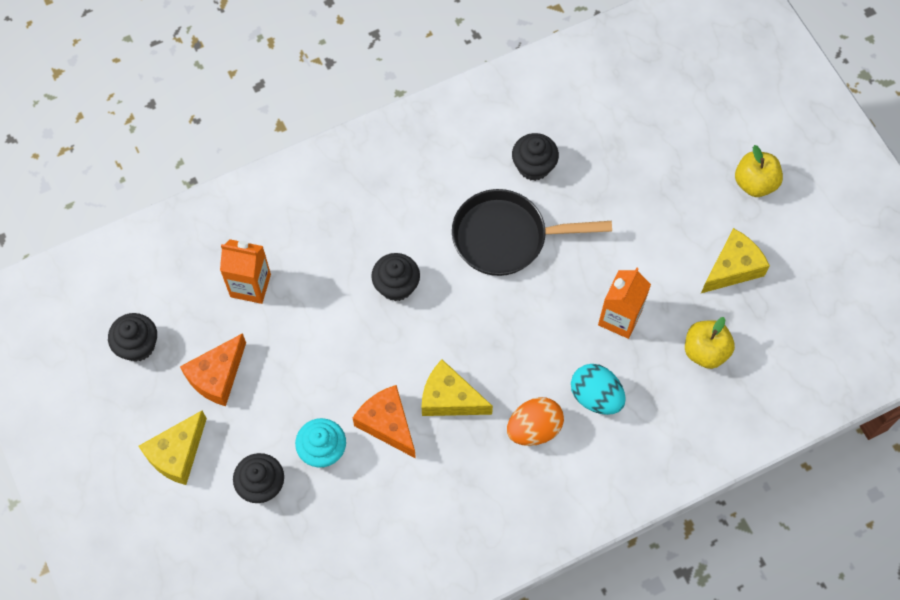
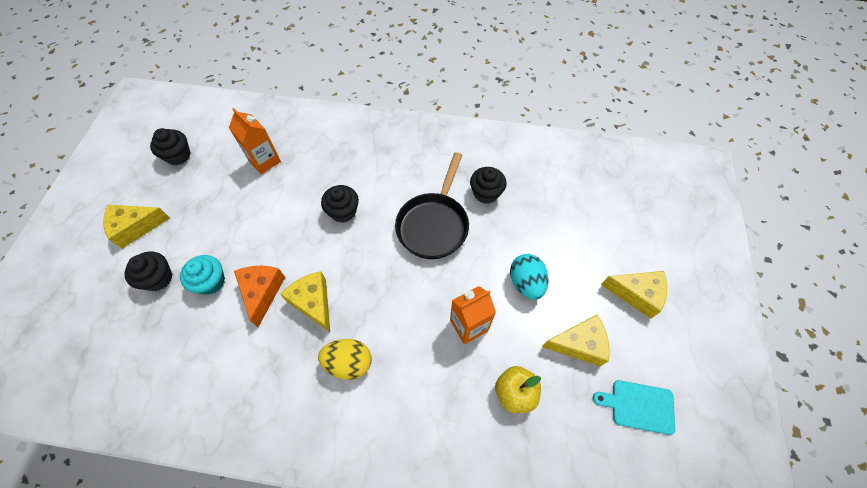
camera: 35 degrees right, 5 degrees down
(217, 376) = (199, 198): orange cheese -> none
(506, 237) = (434, 225): black pan -> black pan turned 105 degrees counterclockwise
(534, 429) = (349, 363): orange egg -> yellow egg
(596, 396) = (409, 370): turquoise egg -> turquoise egg (526, 283)
(755, 183) = (636, 294): yellow apple -> yellow cheese
(818, 290) = (639, 406): none -> turquoise cutting board

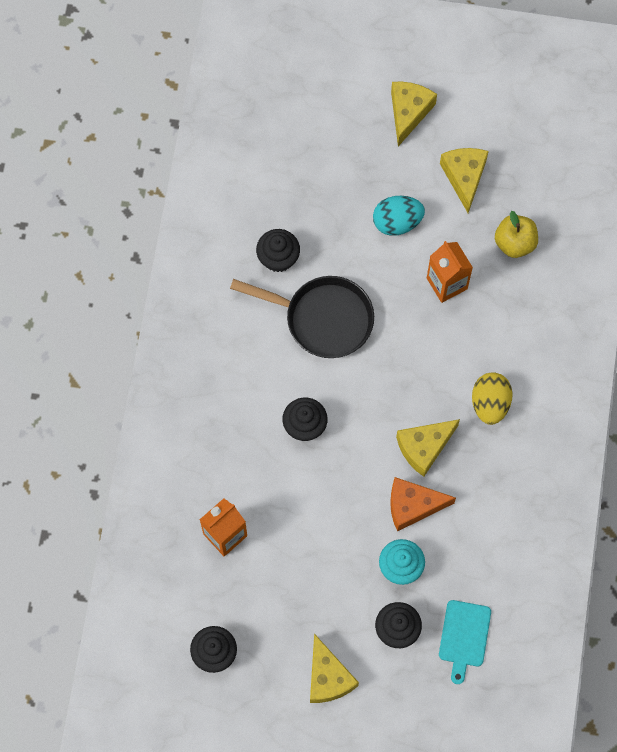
camera: 90 degrees left, 10 degrees up
(639, 406) = (523, 132): turquoise cutting board -> turquoise cutting board (464, 637)

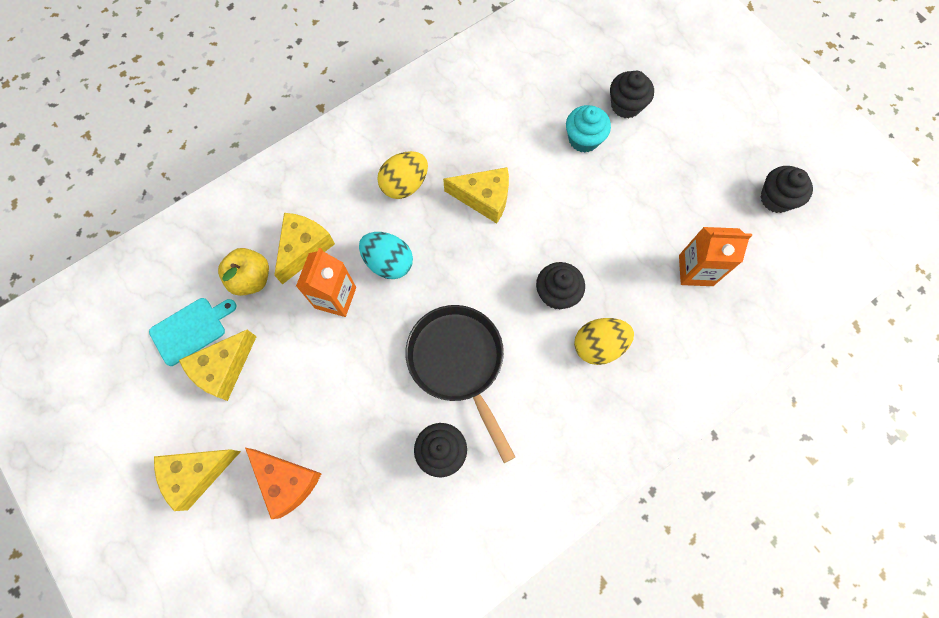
camera: 135 degrees left, 0 degrees up
(243, 416) = (598, 345): none -> yellow egg
(328, 677) = (704, 117): yellow cheese -> yellow cheese (304, 248)
(397, 222) = (316, 384): turquoise egg -> turquoise egg (388, 262)
(412, 506) = (534, 168): orange cheese -> orange cheese (287, 481)
(464, 637) = (584, 65): turquoise cutting board -> turquoise cutting board (191, 329)

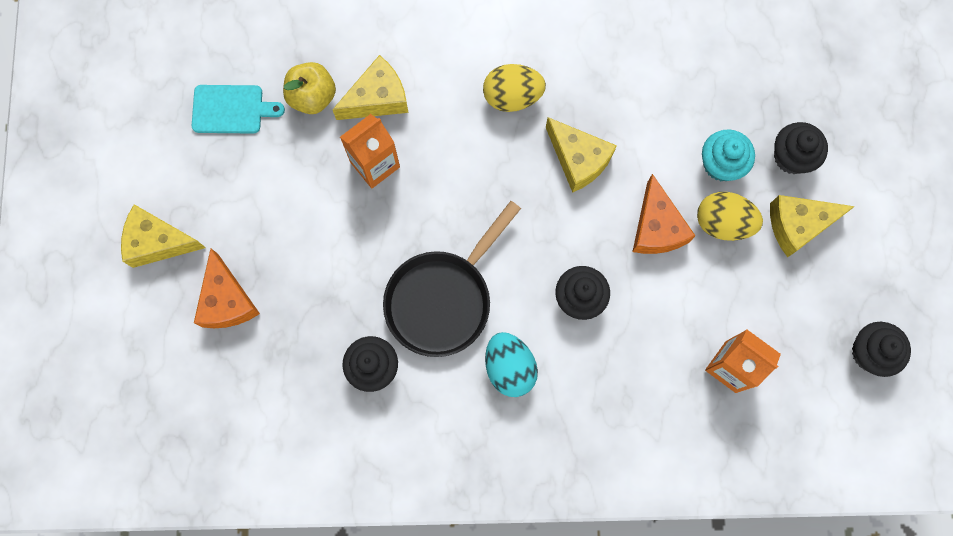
camera: 35 degrees right, 5 degrees up
(223, 369) = (236, 164): yellow cheese -> yellow cheese (798, 225)
(388, 262) = (445, 163): turquoise egg -> turquoise egg (509, 368)
(458, 362) = (443, 299): black pan -> black pan turned 150 degrees counterclockwise
(573, 209) = (656, 227): none -> orange cheese
(598, 345) = (582, 372): yellow egg -> yellow egg (722, 223)

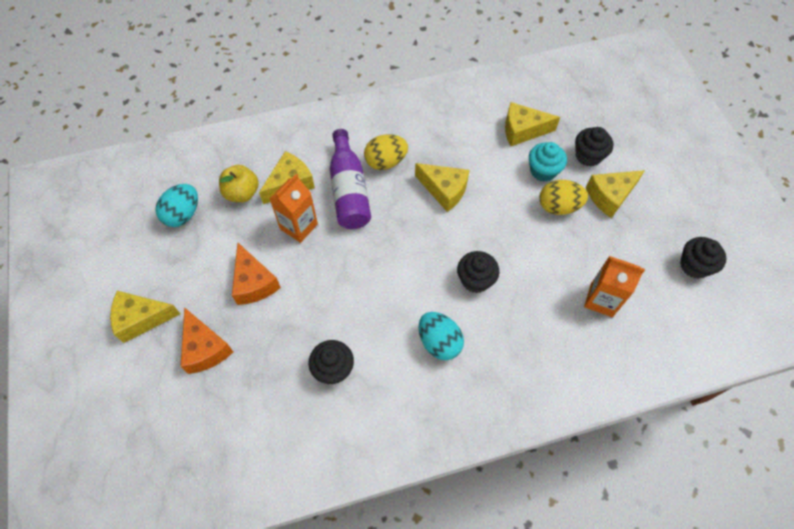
camera: 15 degrees left, 15 degrees down
(231, 109) = (183, 214): turquoise cutting board -> turquoise egg
(443, 299) = (374, 306): black pan -> none
(452, 128) = (349, 190): none -> purple bottle
(656, 227) = (514, 220): orange cheese -> orange cheese (254, 283)
(714, 94) = (522, 130): none -> yellow cheese

